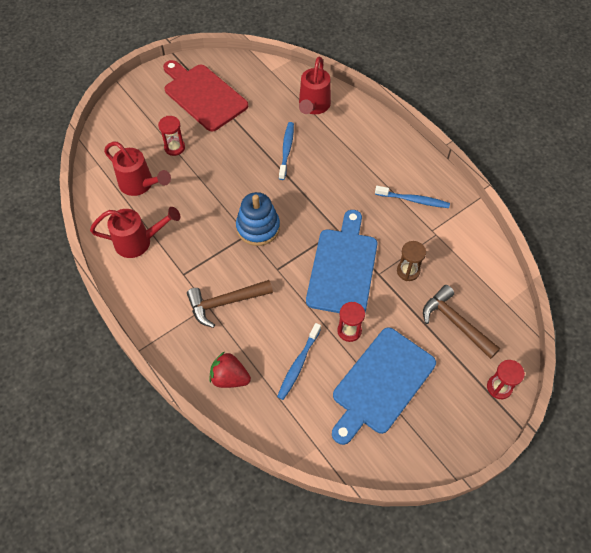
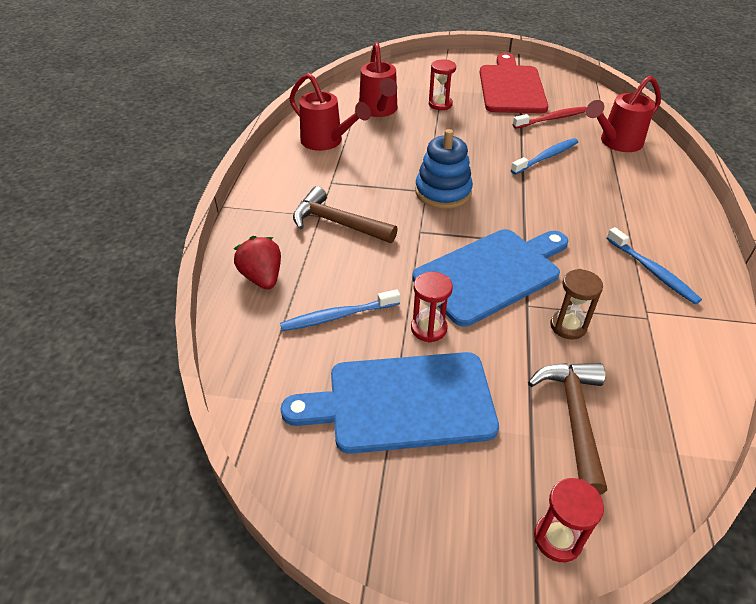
camera: 45 degrees right, 15 degrees down
(257, 110) = (551, 119): none -> red toothbrush

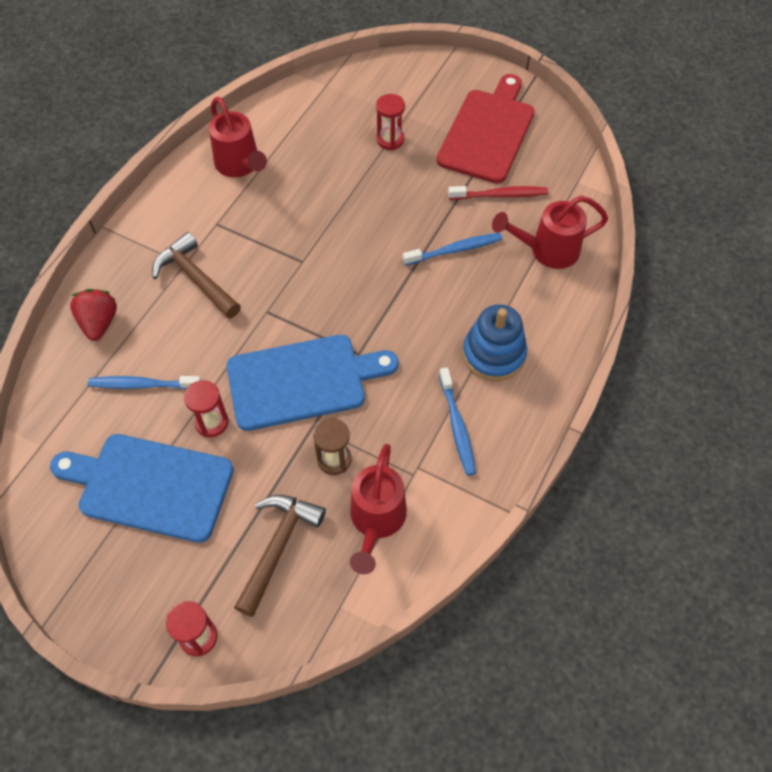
camera: 20 degrees right, 15 degrees up
(379, 110) = (318, 132): red watering can -> red watering can (376, 520)
(443, 192) = (317, 268): blue stacking toy -> blue stacking toy (493, 354)

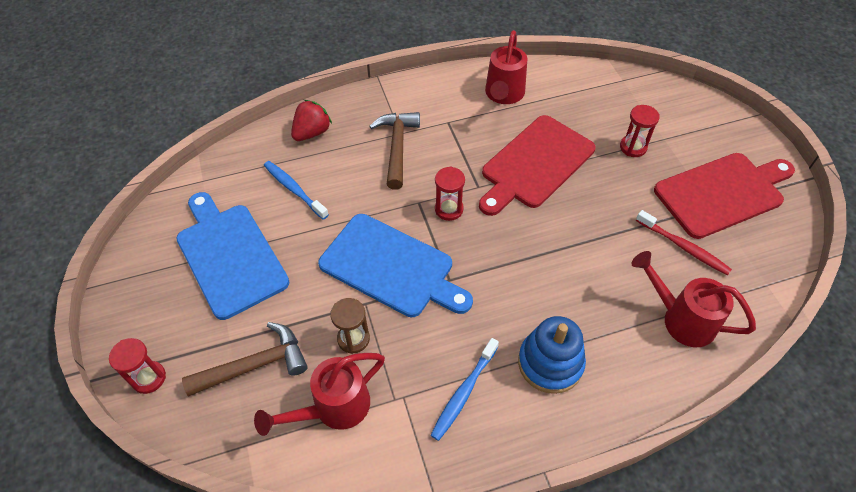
camera: 45 degrees right, 5 degrees down
(211, 422) = (306, 246): red hourglass -> red hourglass (449, 209)
(328, 209) = (535, 164): none -> red cutting board
(454, 250) = (601, 261): blue toothbrush -> none

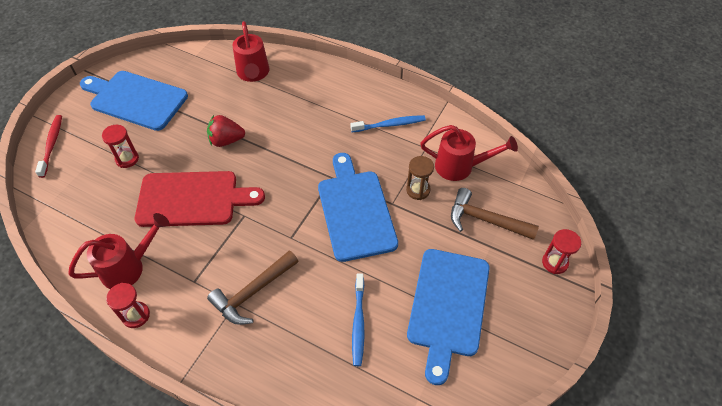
camera: 135 degrees left, 0 degrees up
(312, 132) = (294, 368): red strawberry -> red strawberry (226, 140)
(449, 209) = (280, 216): red hourglass -> red hourglass (136, 315)
(550, 363) = (335, 105): blue stacking toy -> none
(683, 247) = (199, 95): red toothbrush -> red toothbrush (52, 145)
(722, 193) = (135, 99): red cutting board -> blue cutting board

